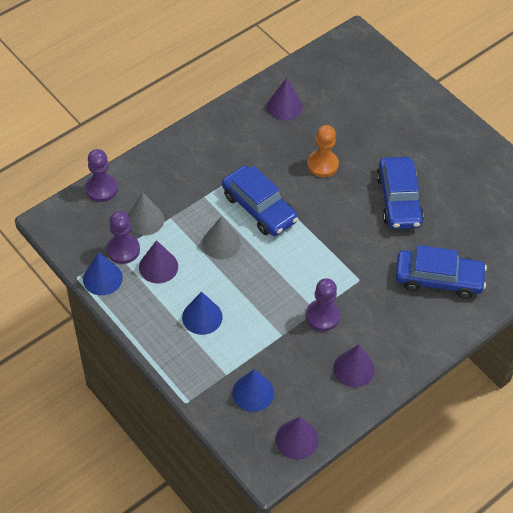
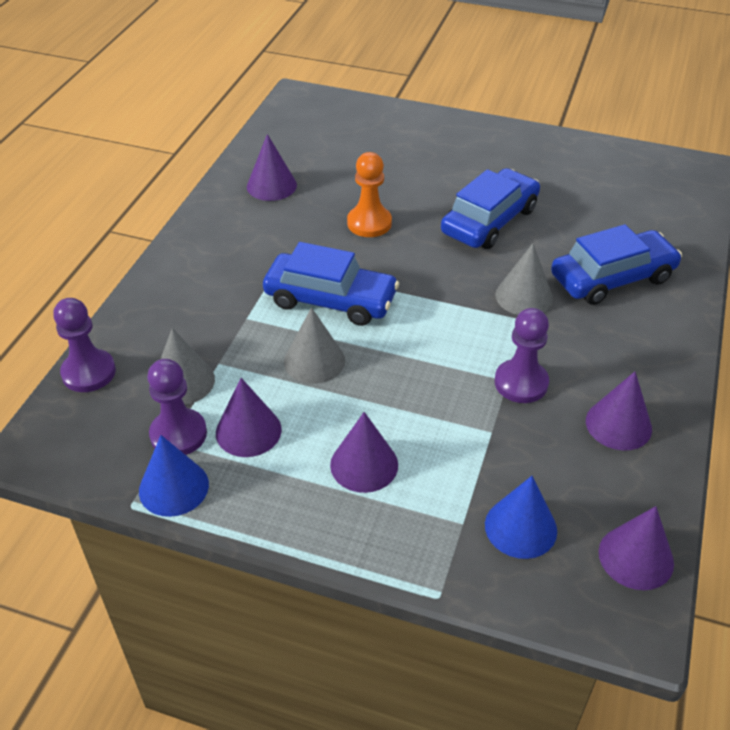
camera: 30 degrees left, 10 degrees down
(202, 317) = (364, 464): blue cone -> purple cone
(372, 263) = (524, 296): none -> grey cone
(398, 200) = (489, 221): blue car -> blue car turned 105 degrees counterclockwise

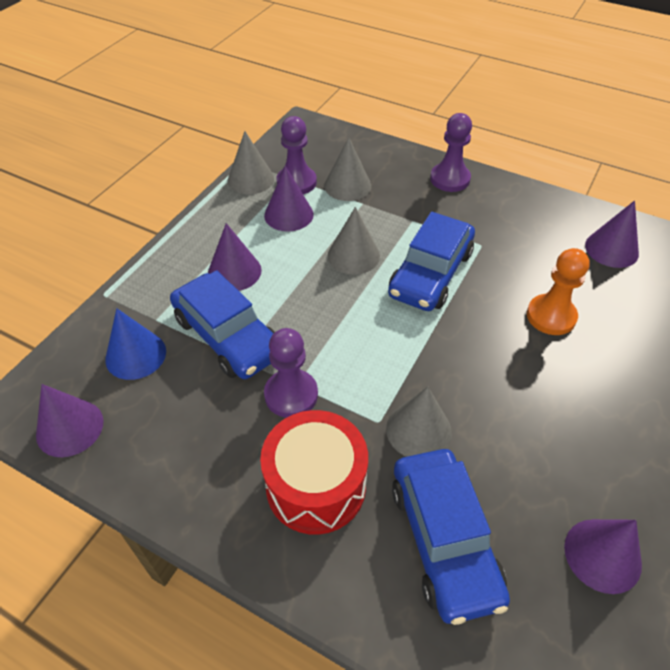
camera: 100 degrees right, 5 degrees up
(89, 372) = (367, 144): purple pawn -> purple pawn (450, 179)
(173, 487) = (250, 179): blue cone -> grey cone
(489, 221) = (562, 429): blue car -> blue car (228, 336)
(605, 352) = (316, 486): none -> red drum
(618, 424) = (213, 464): purple cone -> purple cone (602, 555)

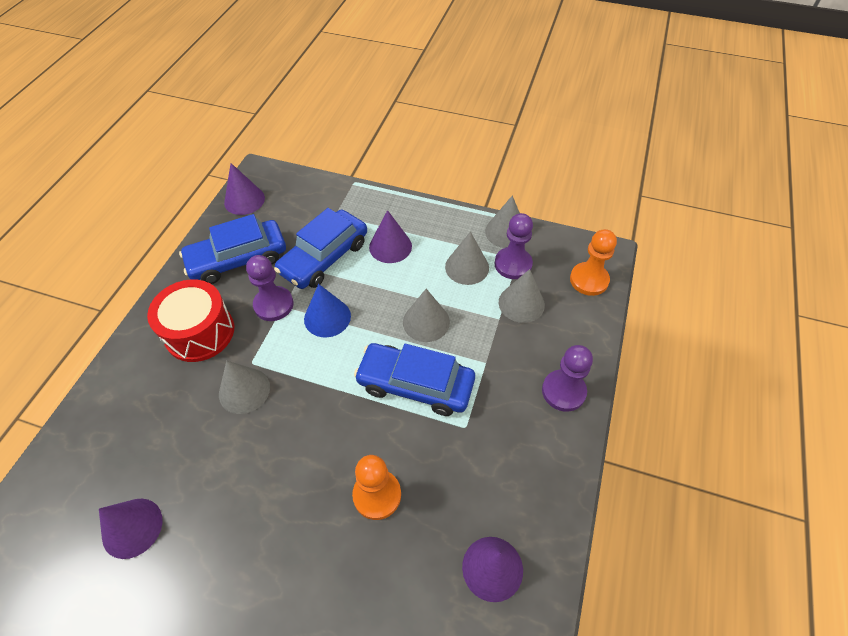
camera: 80 degrees right, 5 degrees up
(135, 355) = (302, 213): blue cone -> blue cone (327, 317)
(289, 214) = (467, 267): purple cone -> grey cone
(332, 140) = (589, 280): none -> orange pawn
(444, 539) = (154, 414): blue car -> blue car (238, 259)

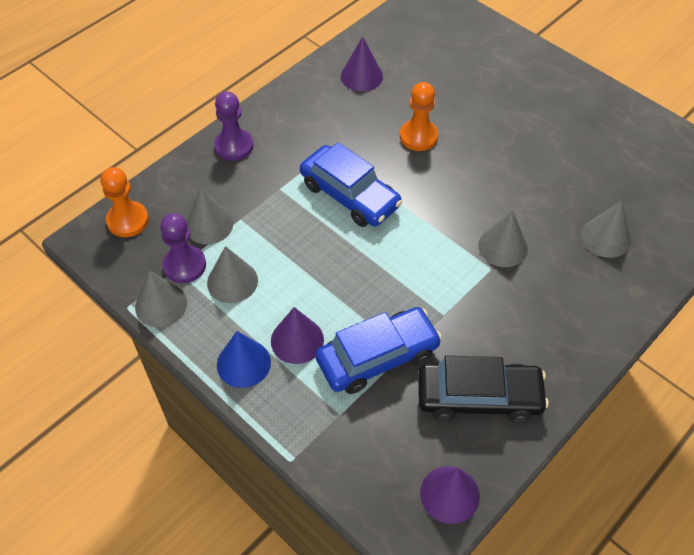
camera: 155 degrees left, 0 degrees up
(132, 527) = (608, 181): purple cone -> none
(200, 332) = (537, 320): red drum -> none
(238, 259) = (479, 397): blue car -> black car
(273, 305) = (452, 320): purple pawn -> none
(327, 317) = (402, 285): blue cone -> blue cone (243, 363)
(426, 322) = (309, 243): grey cone -> grey cone (605, 237)

